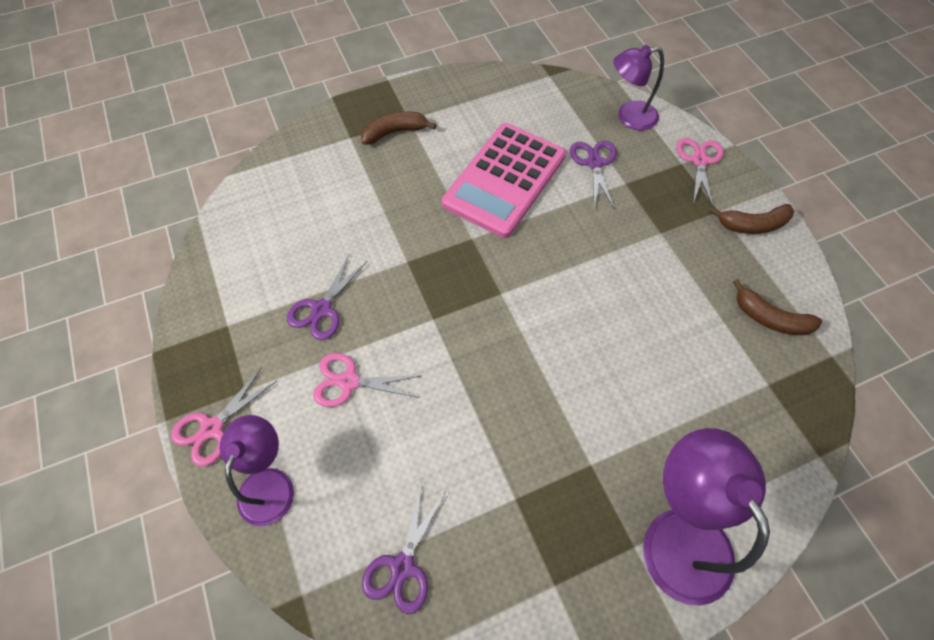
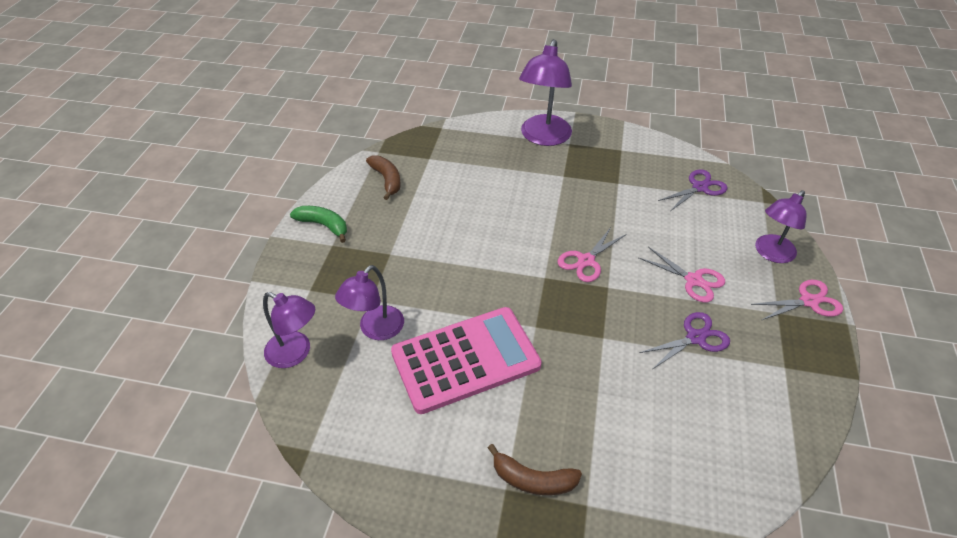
camera: 145 degrees left, 15 degrees down
(594, 163) = (375, 329): purple scissors -> purple lamp
(699, 161) = (294, 284): pink scissors -> pink scissors (586, 261)
(752, 225) = (324, 225): brown banana -> green banana

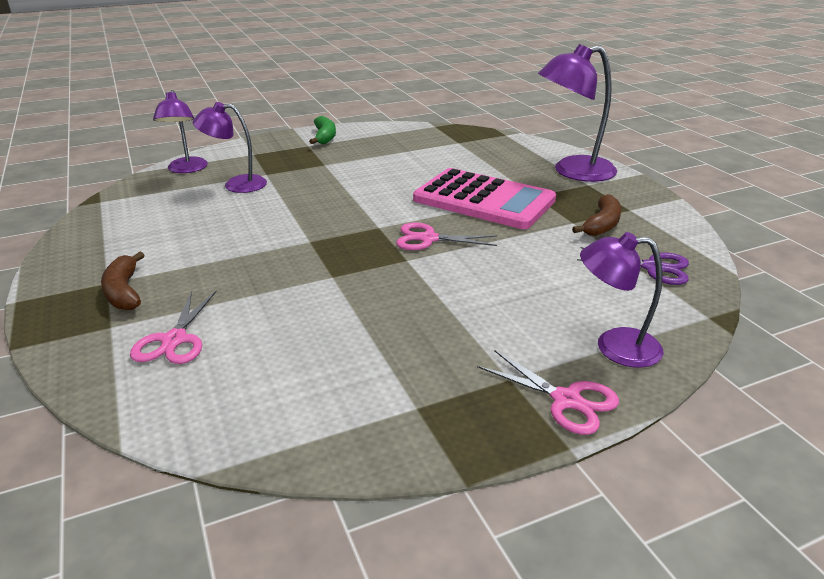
camera: 55 degrees right, 15 degrees down
(387, 180) = (406, 138): brown banana -> brown banana (602, 224)
(465, 359) = (238, 224): pink calculator -> pink calculator (484, 200)
(693, 280) = (484, 304): pink scissors -> pink scissors (174, 340)
(695, 338) = (393, 329): purple scissors -> none

